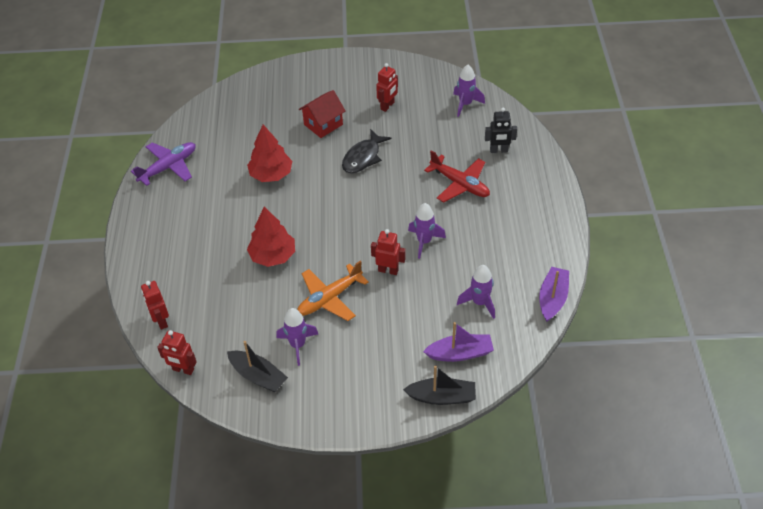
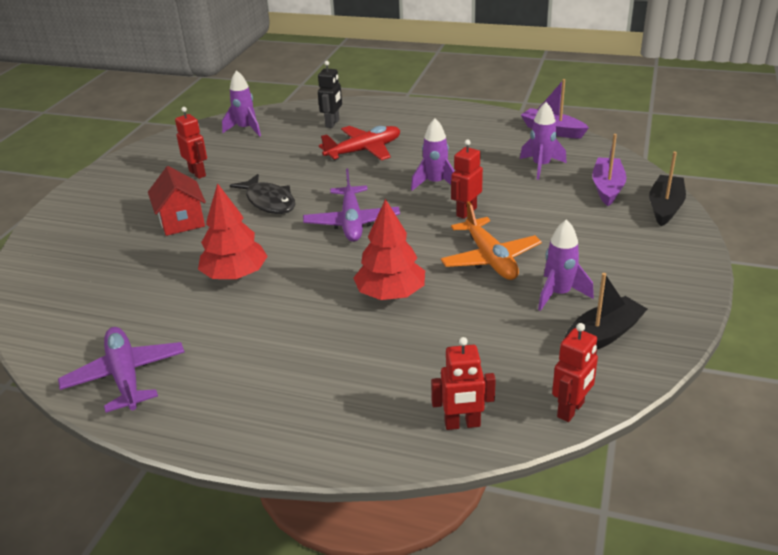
camera: 70 degrees left, 15 degrees down
(351, 210) = (352, 222): none -> purple plane

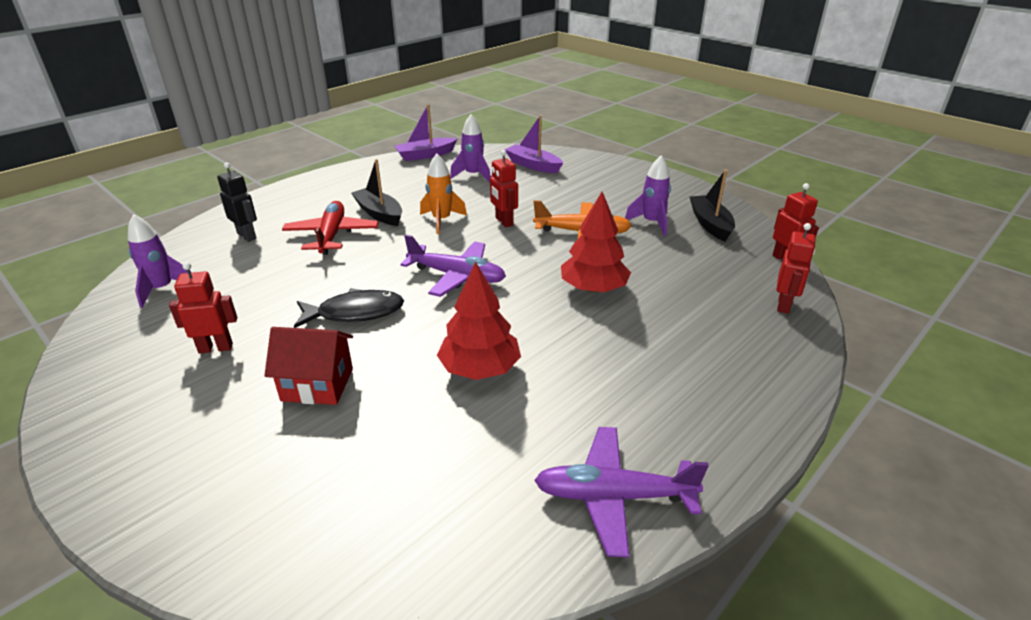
camera: 65 degrees left, 0 degrees up
(435, 183) = (441, 220): purple rocket -> orange rocket
(665, 207) = (579, 158): black boat -> black boat (379, 213)

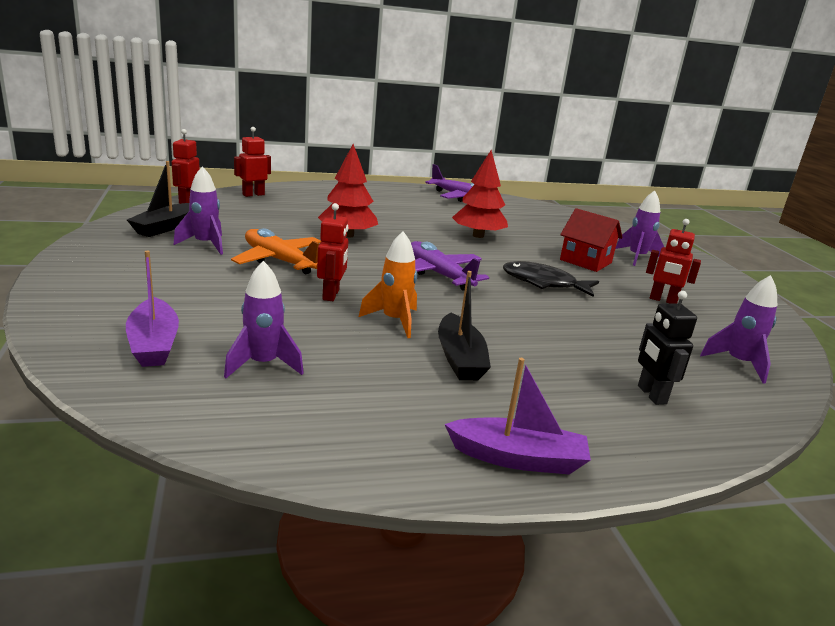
camera: 150 degrees left, 10 degrees down
(238, 443) = (636, 257): none -> purple rocket
(332, 235) = (537, 353): red plane -> none
(425, 155) = (267, 448): purple boat -> purple boat (518, 458)

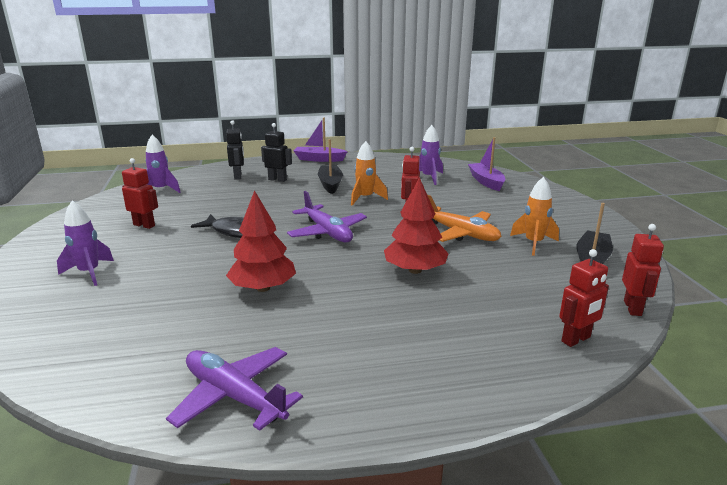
camera: 175 degrees left, 0 degrees up
(205, 244) = (533, 243): purple rocket -> orange rocket
(566, 379) = (277, 179): none -> black robot
(585, 261) = (164, 261): red house -> none

